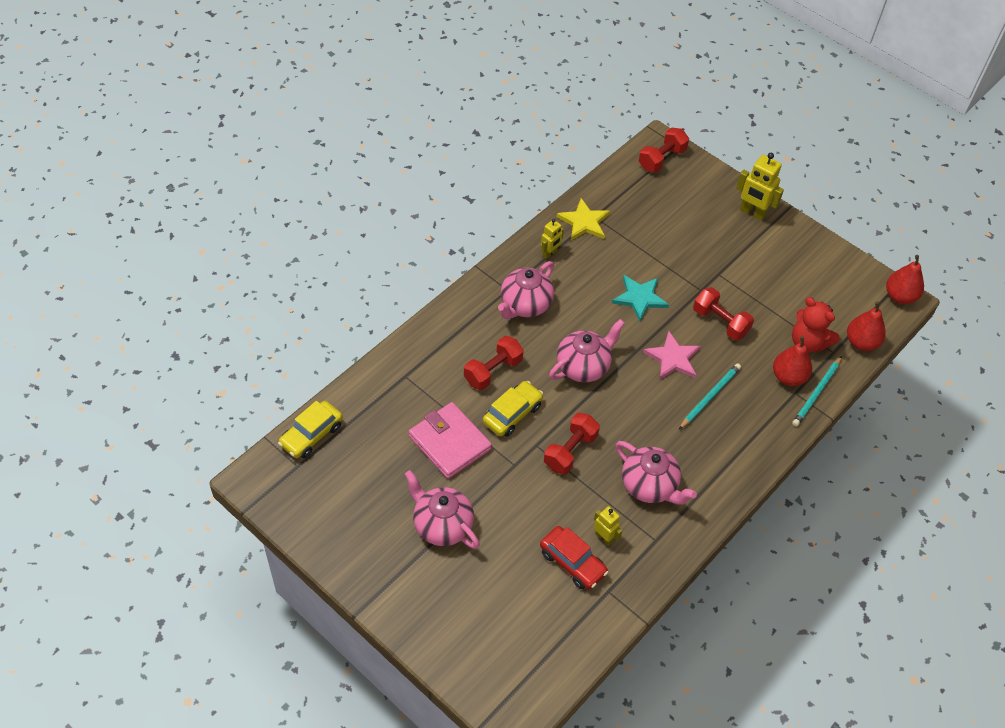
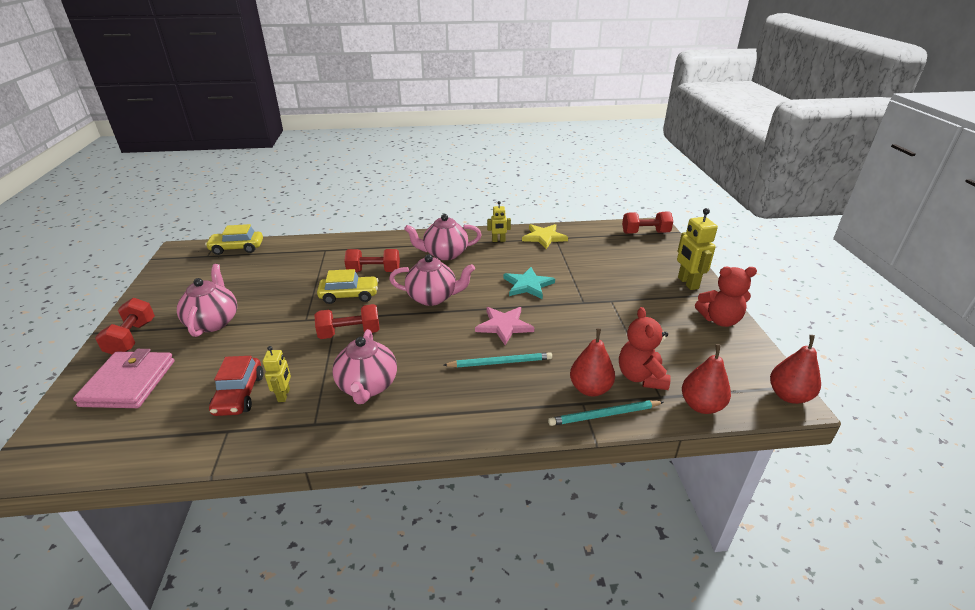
camera: 45 degrees right, 20 degrees down
(449, 442) = (291, 288): pink wallet -> pink wallet (129, 383)
(720, 322) = (574, 326): red dumbbell -> red dumbbell (132, 338)
(807, 245) = (719, 320): none -> red teddy bear

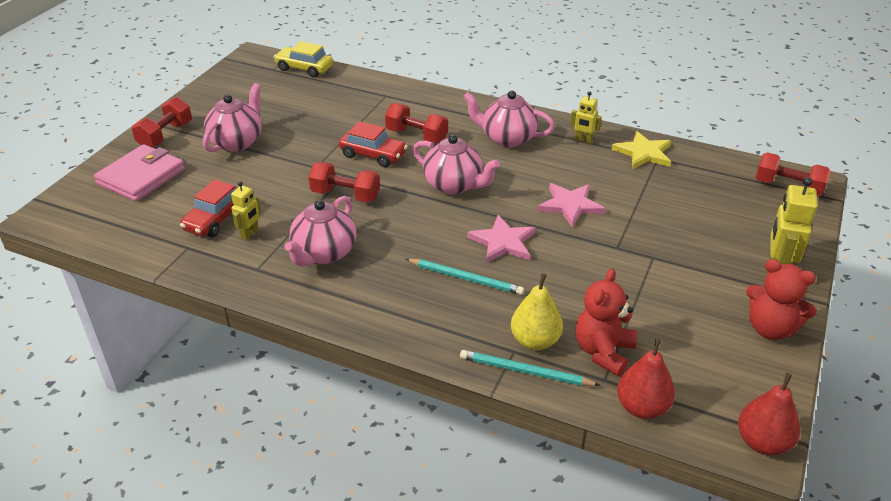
camera: 30 degrees right, 5 degrees up
(349, 295) = (373, 155): yellow car -> red car
(528, 285) = (570, 205): turquoise star -> pink star
(590, 389) = (535, 341): red pear -> yellow pear

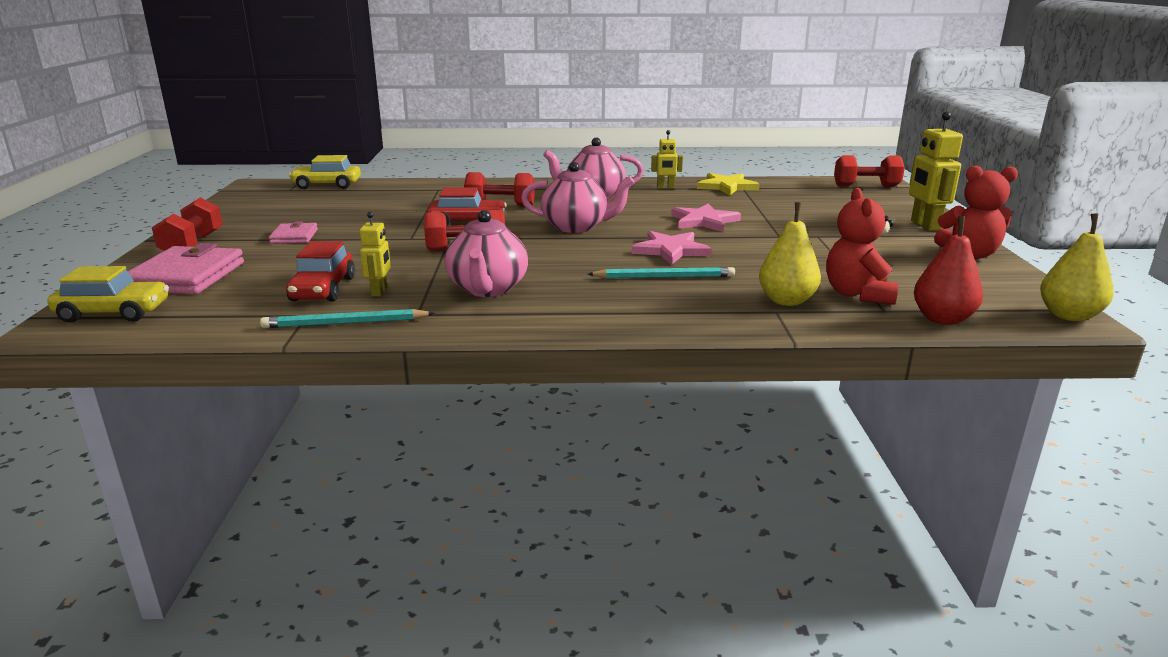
camera: 25 degrees left, 15 degrees down
(80, 208) = (114, 313): none -> yellow car
(237, 142) = (294, 236): pink teapot -> pink wallet
(525, 371) = (805, 321): turquoise pencil -> turquoise pencil (345, 323)
(762, 442) = (1069, 315): red pear -> yellow pear

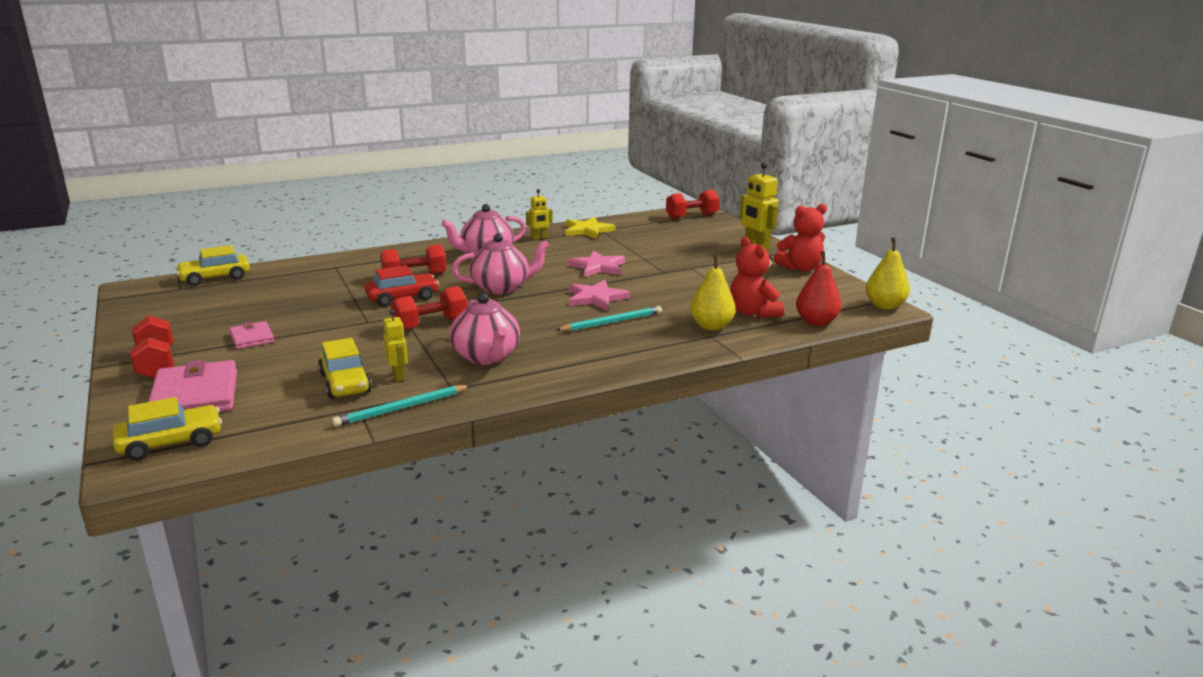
camera: 25 degrees left, 0 degrees up
(323, 289) = (345, 383): red car -> yellow car

